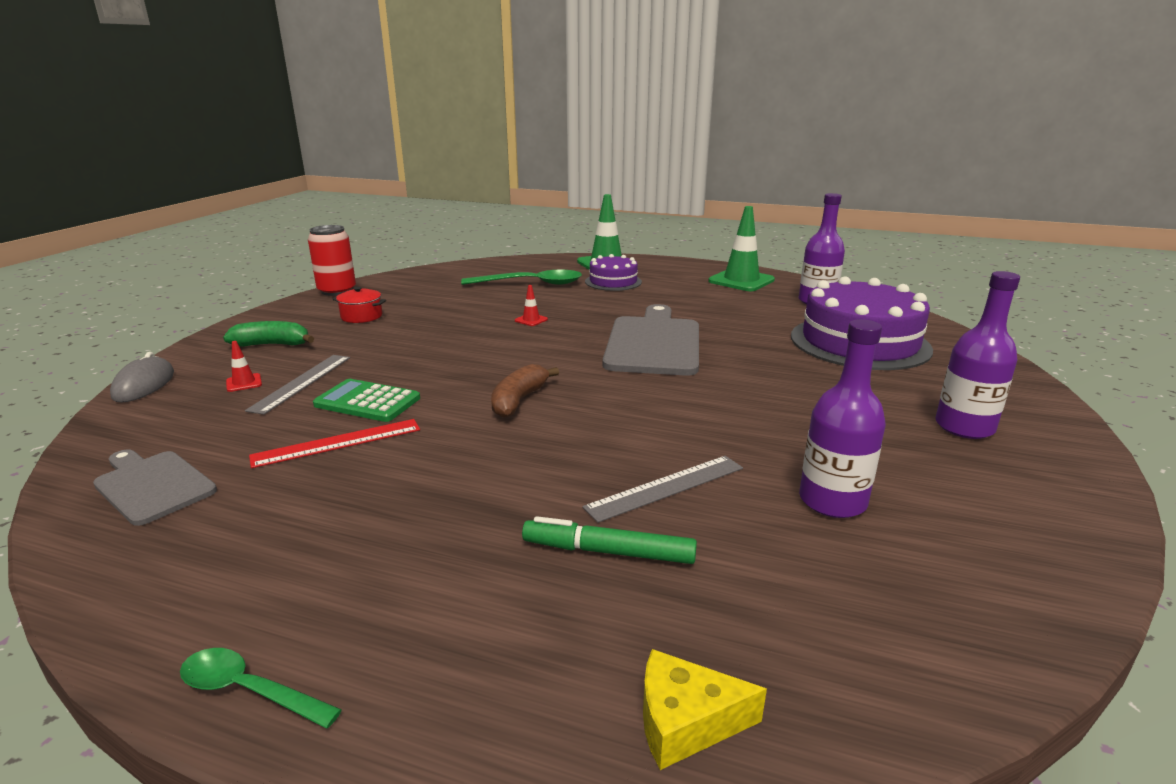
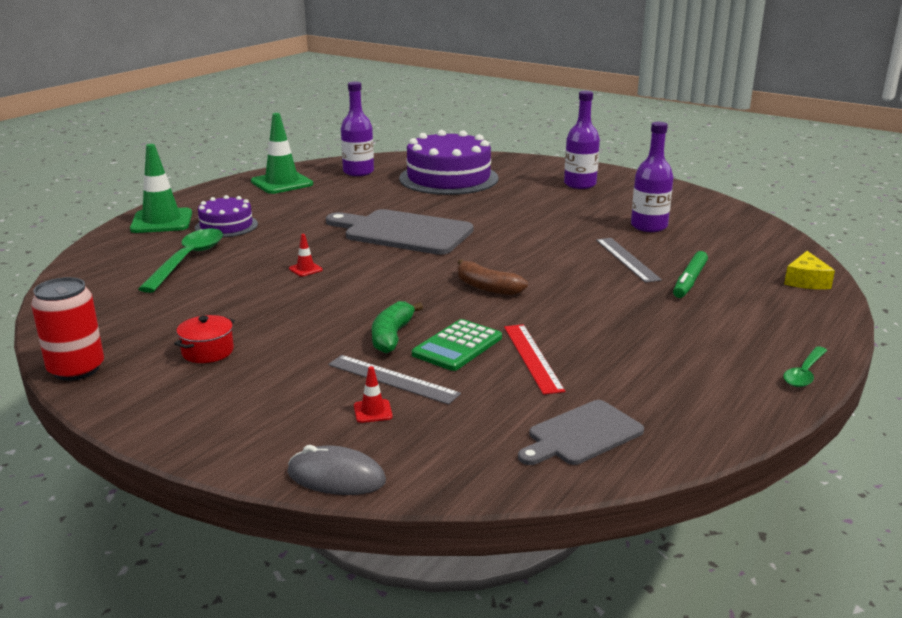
camera: 75 degrees left, 0 degrees up
(272, 345) = (261, 403): green banana -> green banana (392, 336)

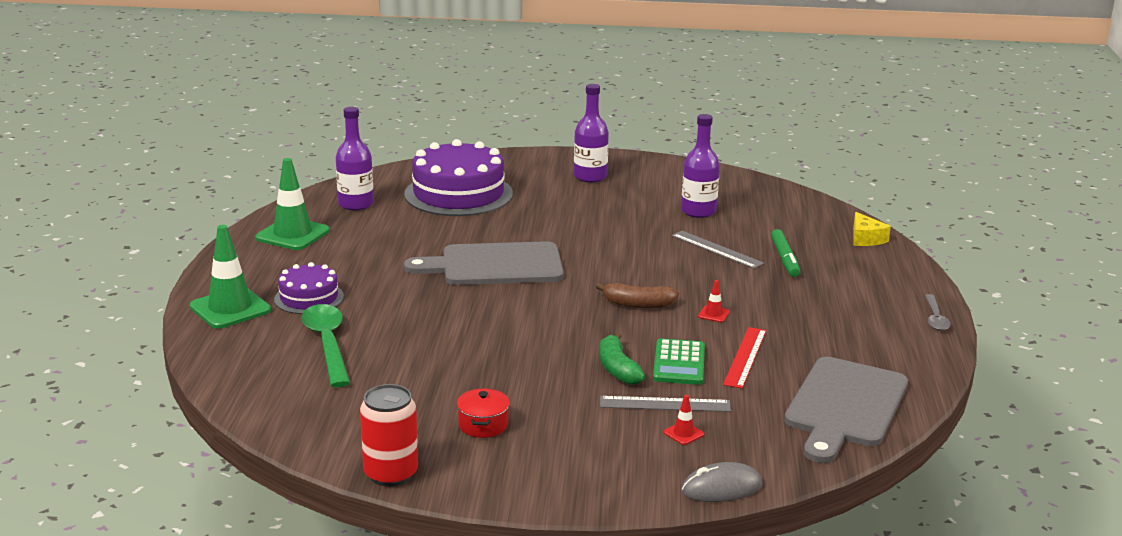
camera: 30 degrees left, 0 degrees up
(305, 269) = (457, 325): red traffic cone -> red traffic cone (713, 314)
(532, 357) = (745, 357): red ruler -> red ruler turned 60 degrees clockwise
(582, 435) = (845, 406): grey cutting board -> grey cutting board, size x1.71
(804, 373) = (935, 318): green spoon -> grey spoon

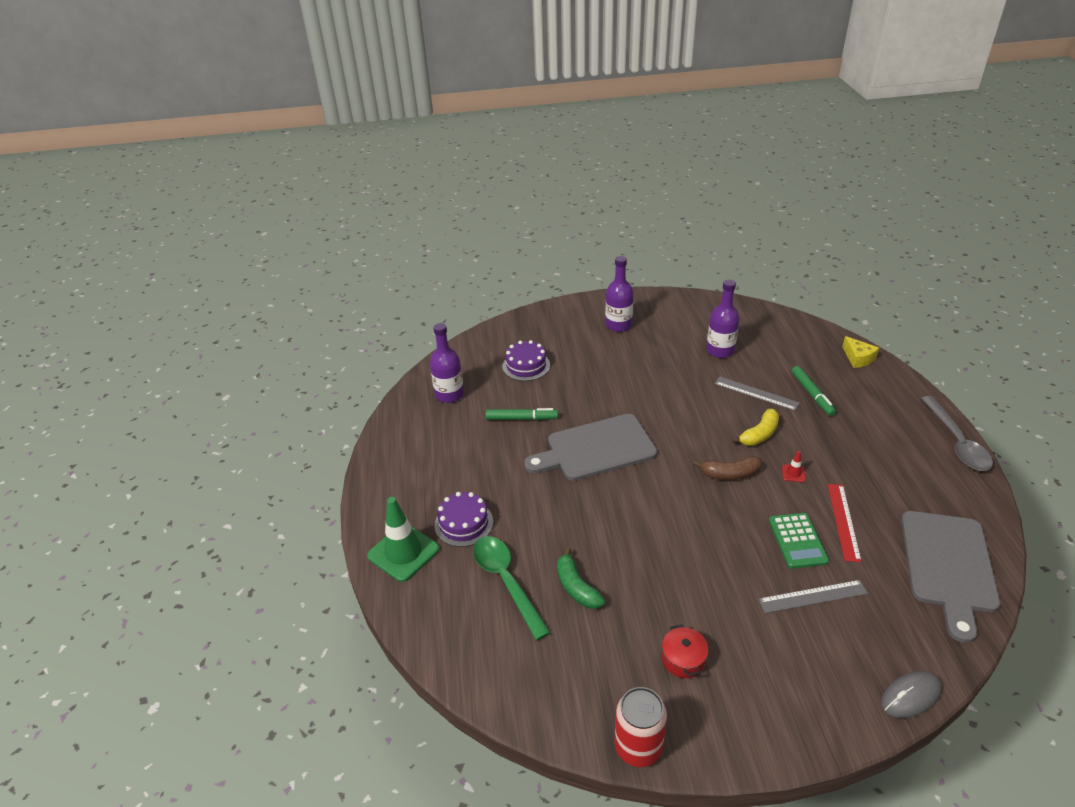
camera: 10 degrees left, 15 degrees up
(292, 234) = (414, 443): green traffic cone -> none
(426, 232) = (522, 418): none -> green marker
(458, 194) = (526, 365): purple cake -> purple cake, size x0.54
(617, 369) = (754, 559): green banana -> green banana (576, 587)
(683, 433) = (846, 631): red traffic cone -> none
(696, 280) = (759, 434): none -> yellow banana
(935, 318) = (957, 442): grey spoon -> grey spoon, size x1.80

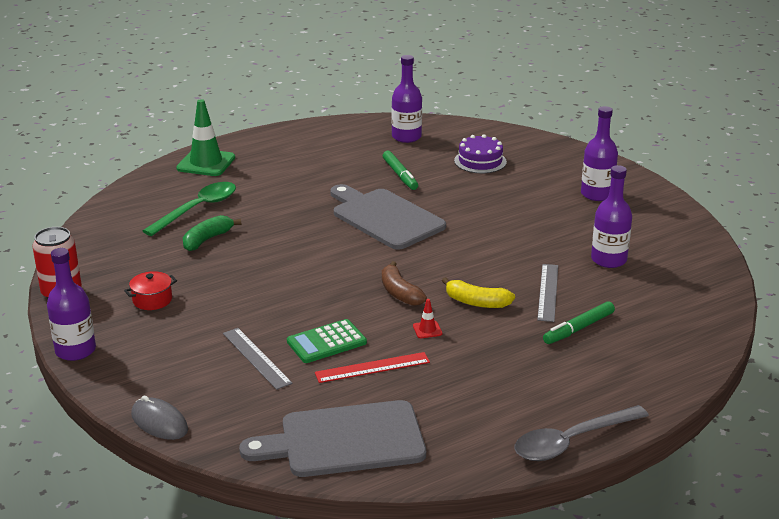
camera: 65 degrees right, 10 degrees down
(464, 523) = (251, 179): purple cake -> none
(766, 751) = (75, 350): none -> purple bottle
(858, 358) = (686, 355): yellow cheese -> none

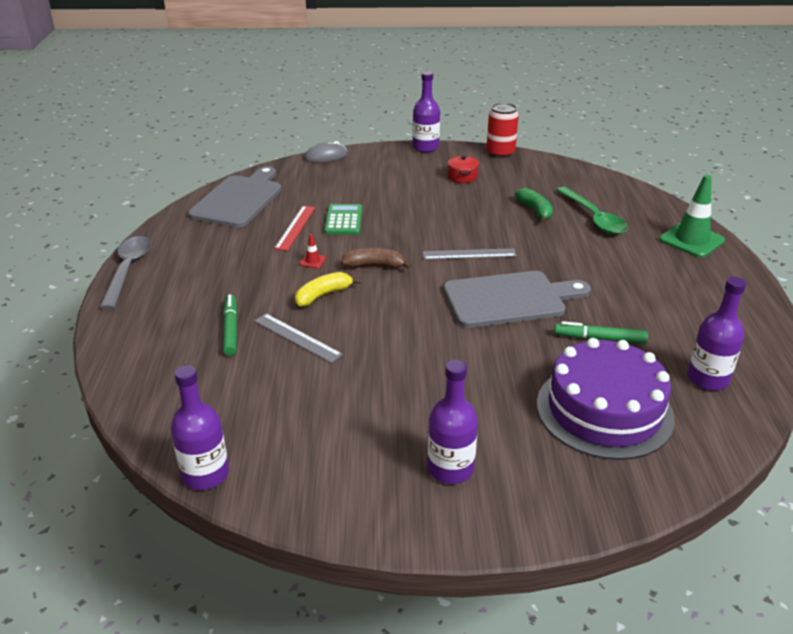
camera: 120 degrees right, 5 degrees up
(256, 358) = (354, 194): grey ruler -> grey ruler (469, 254)
(480, 161) = (604, 410): purple cake -> purple cake, size x1.86
(608, 260) = (308, 401): purple bottle -> purple bottle (205, 474)

